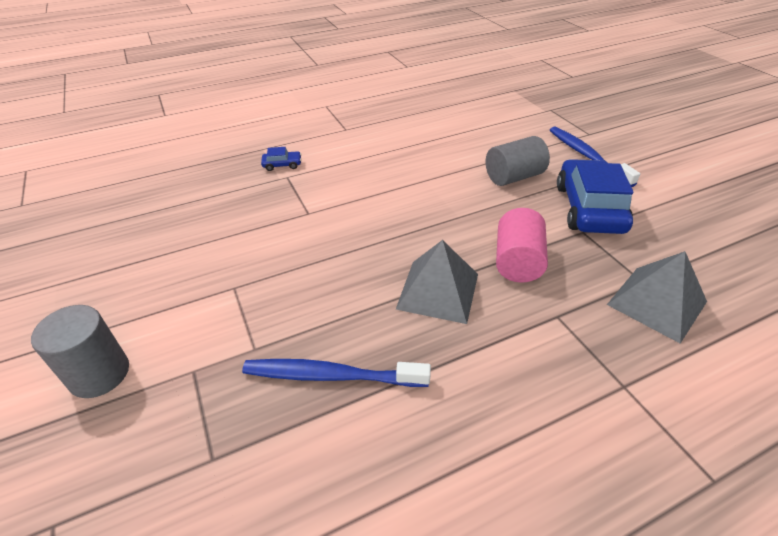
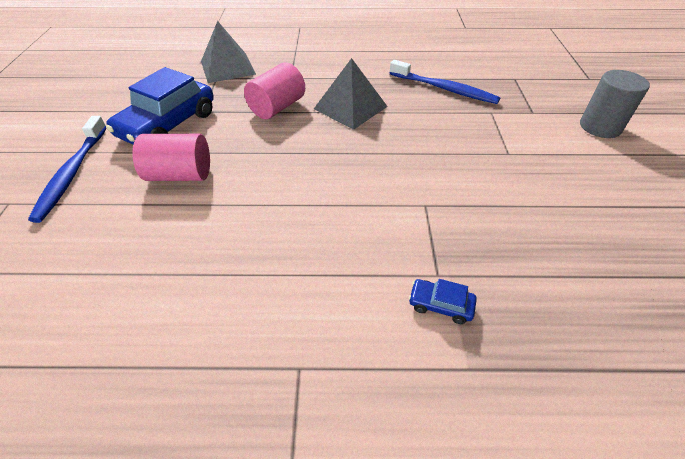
camera: 155 degrees left, 5 degrees up
(514, 177) = (180, 175): grey cylinder -> pink cylinder

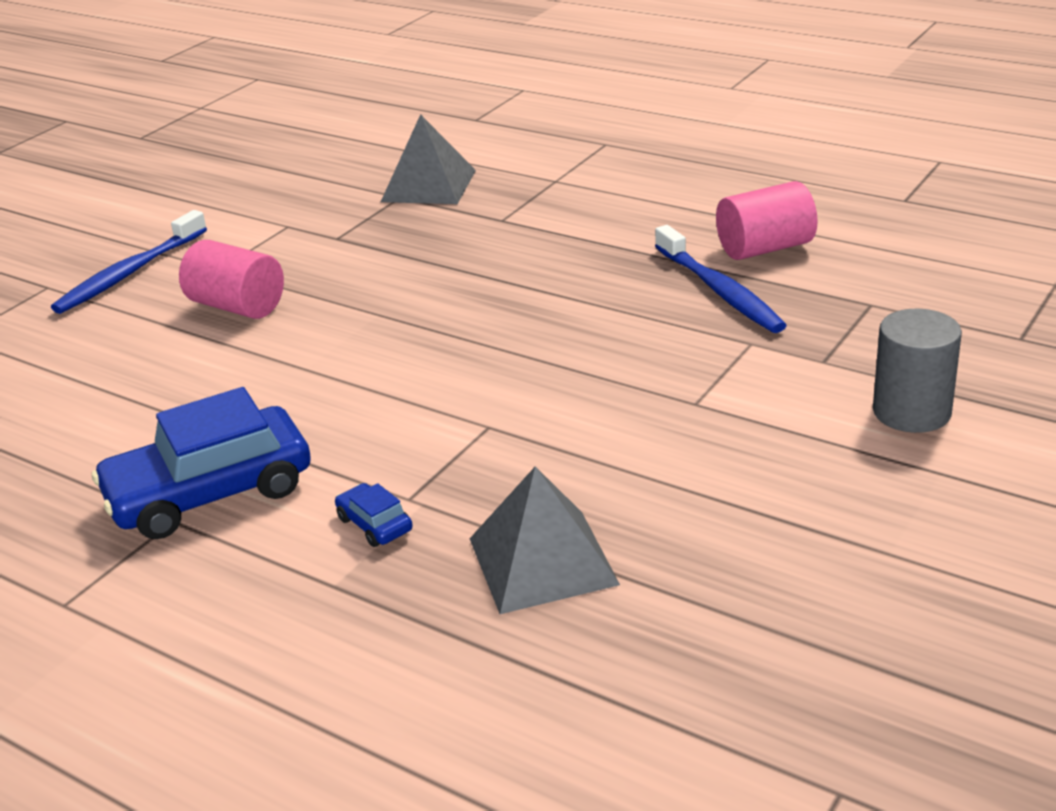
camera: 35 degrees right, 15 degrees down
(168, 124) = (279, 244): blue car -> blue car (210, 492)
(277, 107) = (436, 256): pink cylinder -> pink cylinder (765, 248)
(350, 107) = (538, 282): grey pyramid -> grey pyramid (542, 561)

